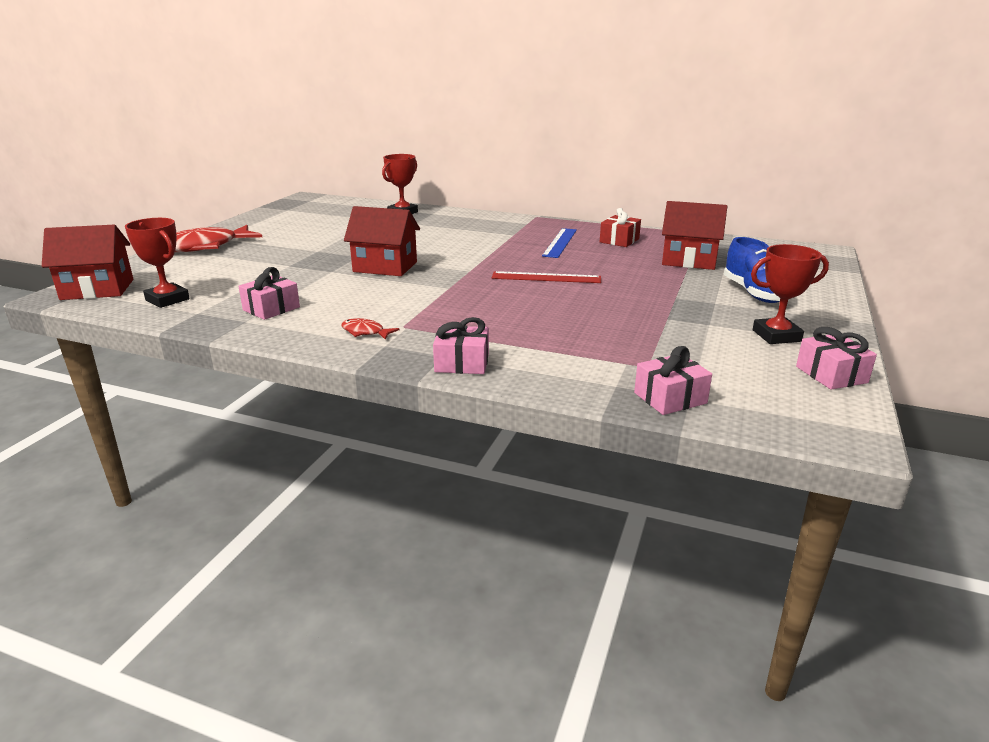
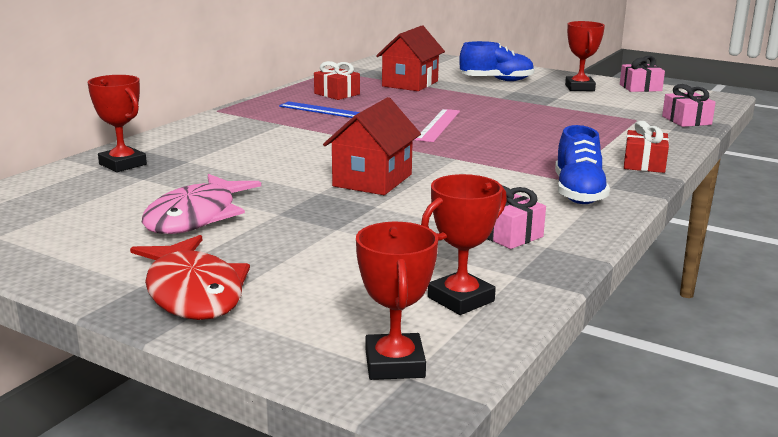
camera: 80 degrees left, 5 degrees down
(97, 289) = (394, 364): red house -> red trophy
(312, 236) = (196, 217): none -> pink fish
(365, 332) = (578, 193): red fish -> blue shoe
(462, 363) = (644, 164): pink gift -> red gift
(546, 277) = (438, 125): red ruler -> pink ruler

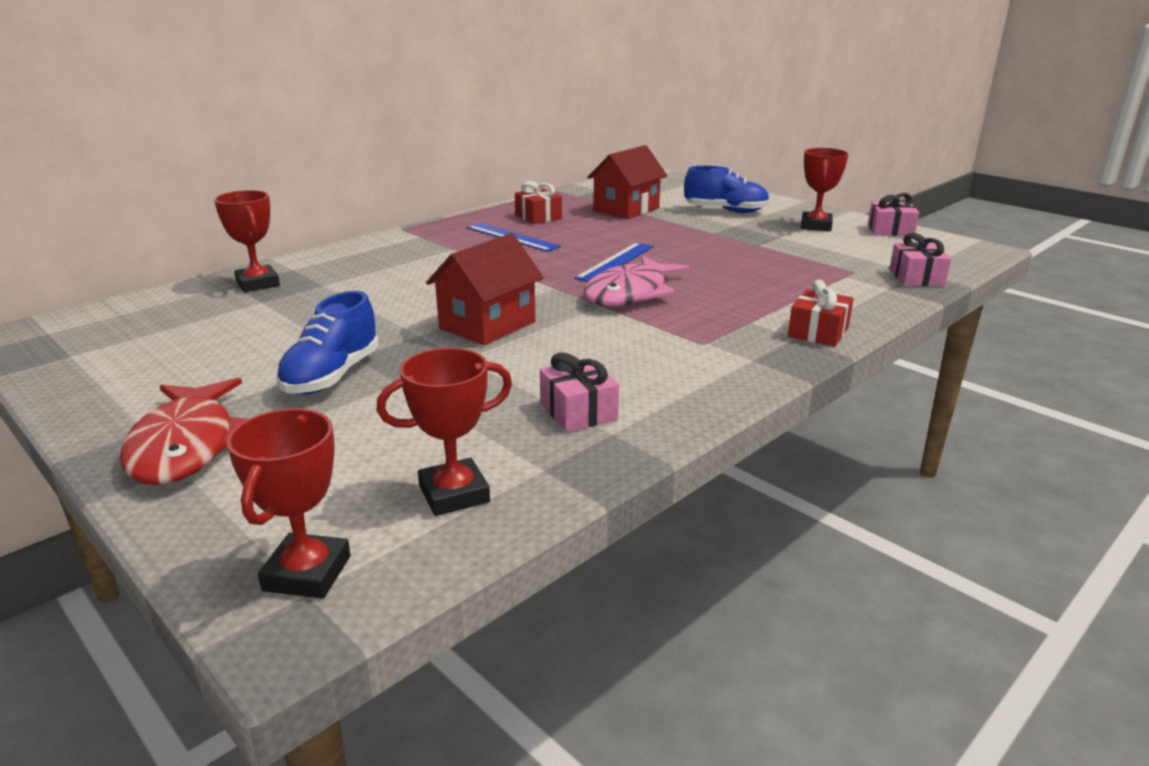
camera: 15 degrees right, 5 degrees up
(196, 217) = (271, 352): pink fish -> pink fish (630, 293)
(438, 125) = (616, 262): pink ruler -> blue ruler
(578, 193) = (707, 364): blue shoe -> blue shoe (332, 376)

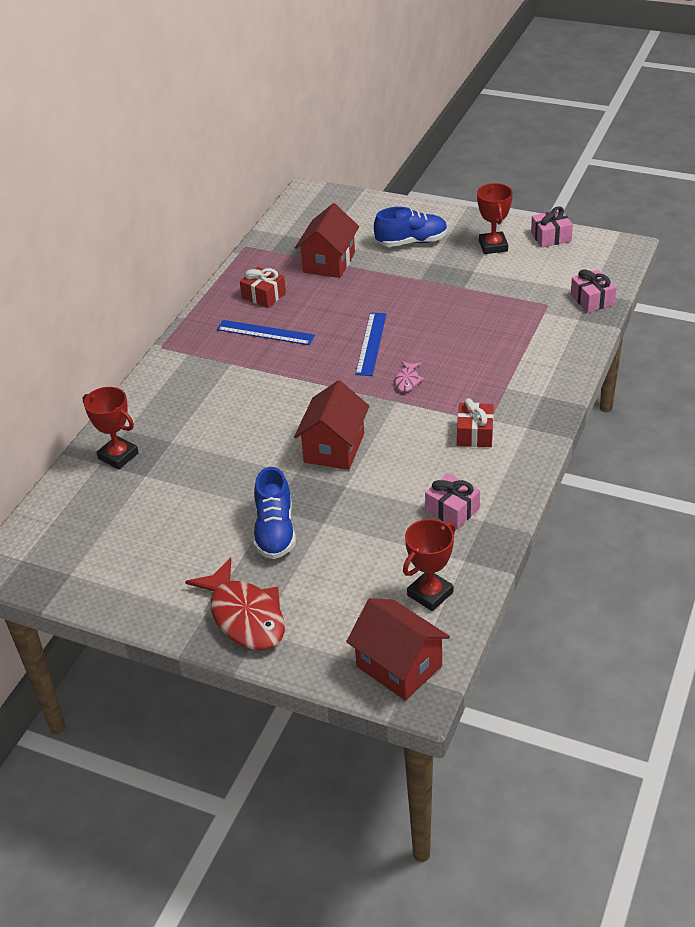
camera: 20 degrees left, 15 degrees up
(307, 573) = (399, 666): red trophy -> red house
(630, 293) = (407, 380): pink fish -> pink fish, size x0.45
(818, 332) = (554, 386): red gift -> red gift (475, 434)

